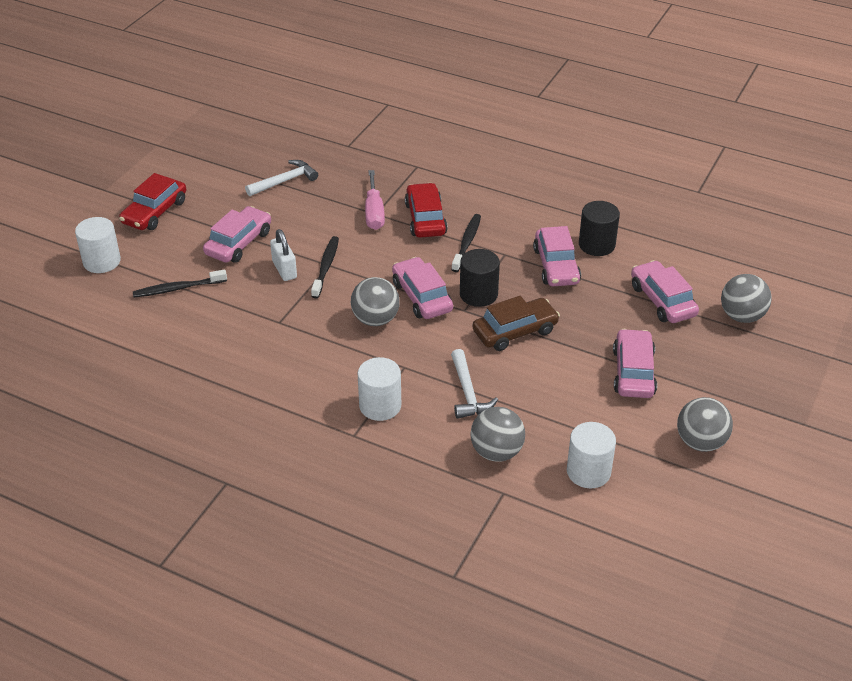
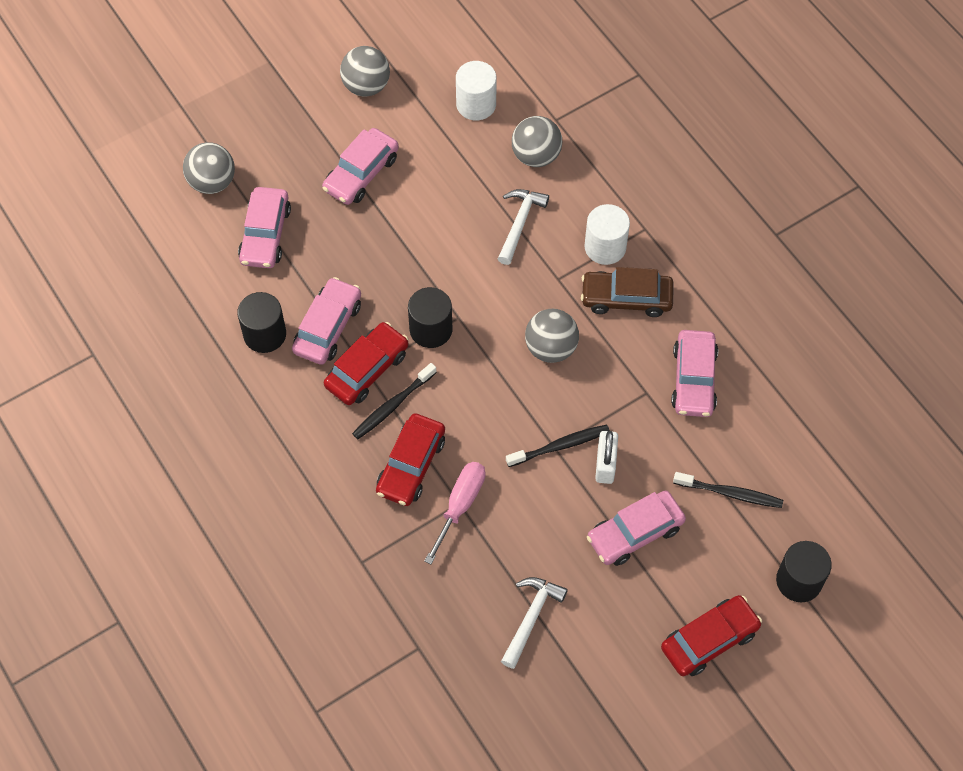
camera: 150 degrees left, 20 degrees up
(102, 261) = (799, 581): white cylinder -> black cylinder
(285, 181) = (531, 617): white hammer -> white hammer turned 120 degrees clockwise
(326, 267) = (560, 446): black toothbrush -> black toothbrush turned 150 degrees counterclockwise
(422, 296) = (487, 354): pink car -> pink car (693, 379)
(504, 254) = (367, 369): none -> red car
(515, 331) = (429, 267): brown car -> brown car (626, 298)

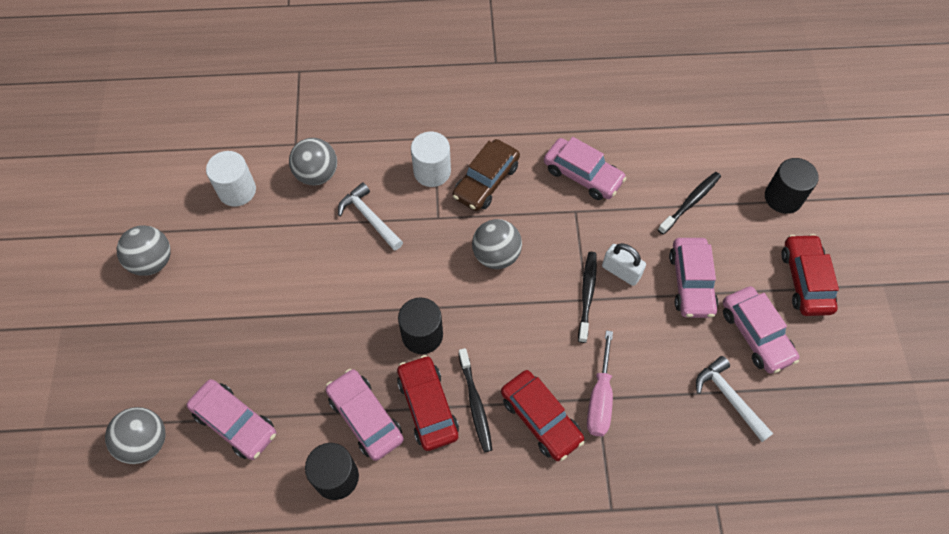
camera: 60 degrees left, 0 degrees up
(361, 173) = (234, 310): pink car -> pink car (755, 334)
(460, 505) = (600, 399): pink screwdriver -> pink screwdriver turned 135 degrees counterclockwise

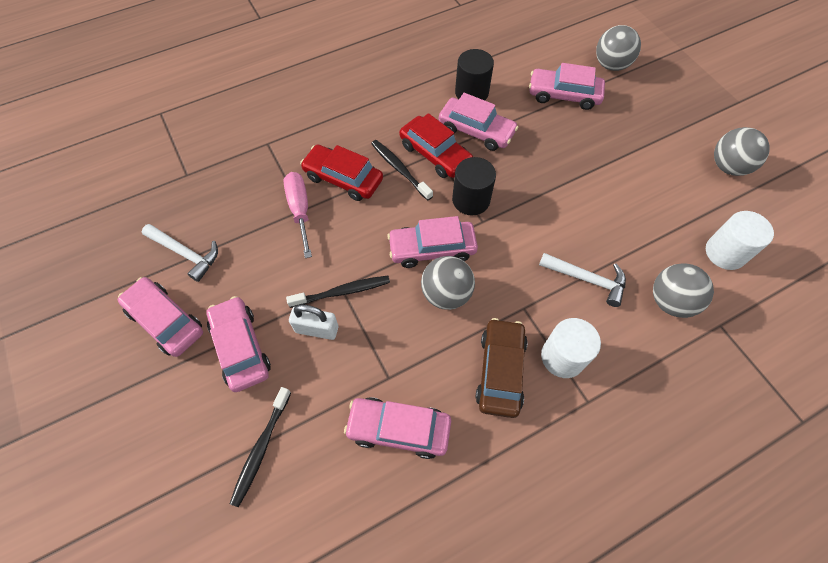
camera: 155 degrees right, 0 degrees up
(487, 301) = (432, 248): none -> pink car
(587, 295) = (342, 292): black toothbrush -> black toothbrush turned 90 degrees counterclockwise
(783, 197) = (145, 509): black cylinder -> none
(805, 280) = (114, 403): red car -> none

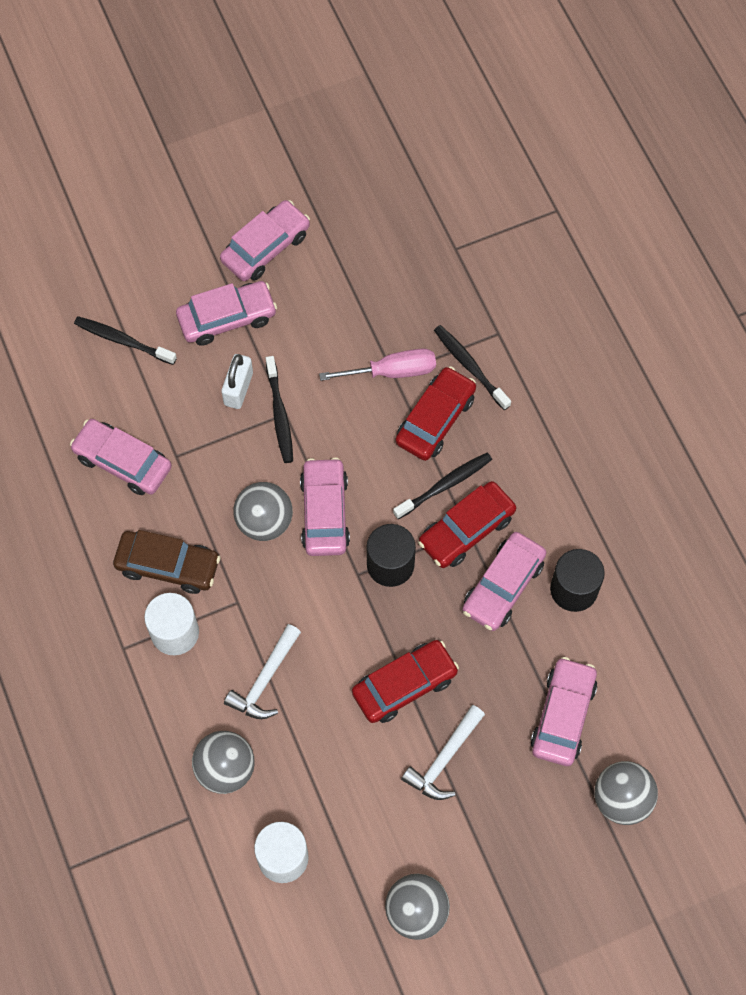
camera: 95 degrees right, 5 degrees up
(186, 253) = (345, 258): white hammer -> white hammer (444, 759)
(296, 159) = (470, 366): none -> black toothbrush
(399, 429) = (123, 462): pink car -> pink car turned 75 degrees counterclockwise
(566, 184) = (404, 685): none -> red car

